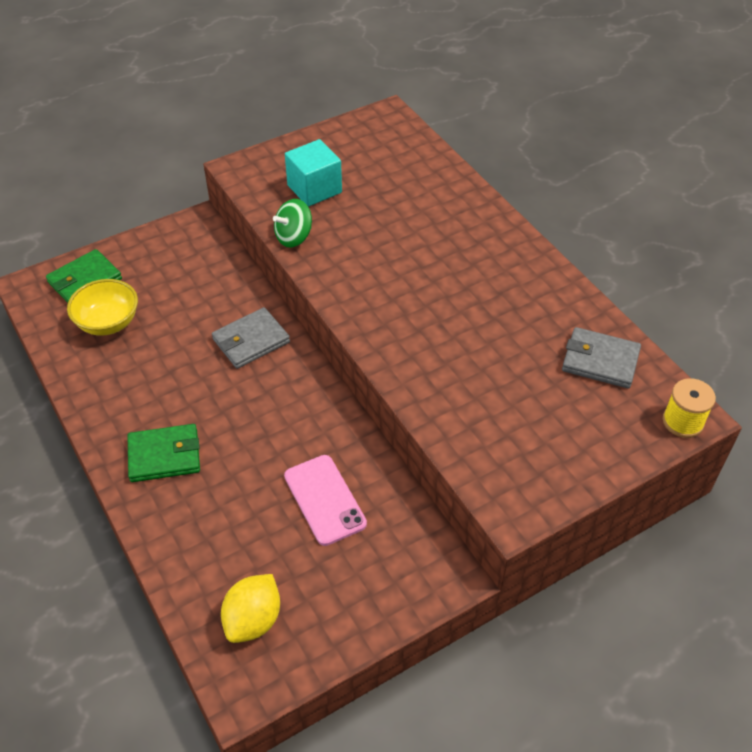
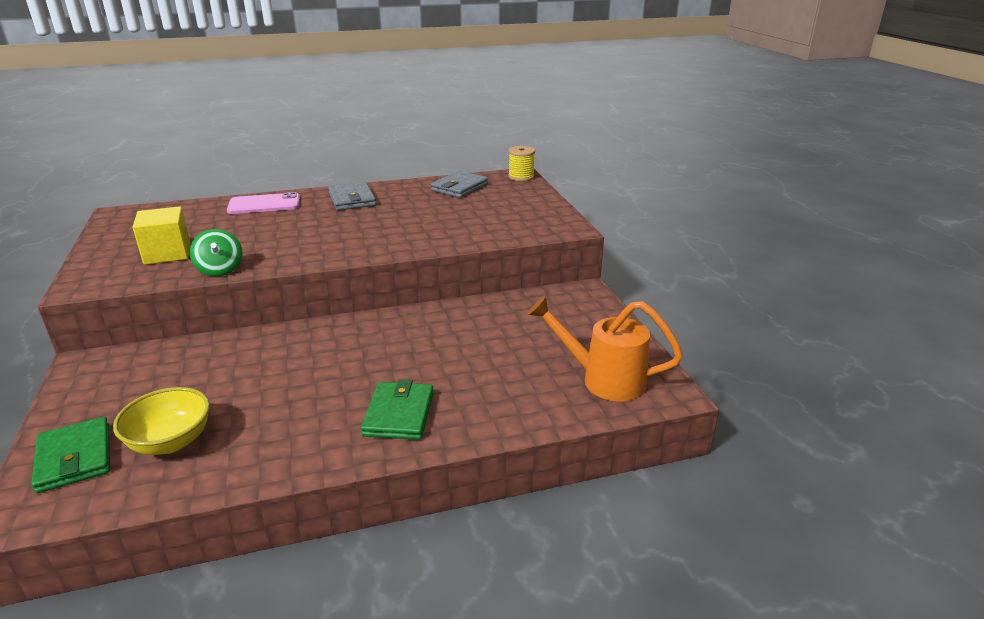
camera: 75 degrees left, 20 degrees down
(251, 341) = (291, 347): grey wallet -> grey wallet (352, 199)
(253, 620) = (602, 379): yellow lemon -> orange watering can
(314, 189) = (167, 253): turquoise cube -> yellow cube
(325, 499) = (496, 331): pink phone -> pink phone (264, 204)

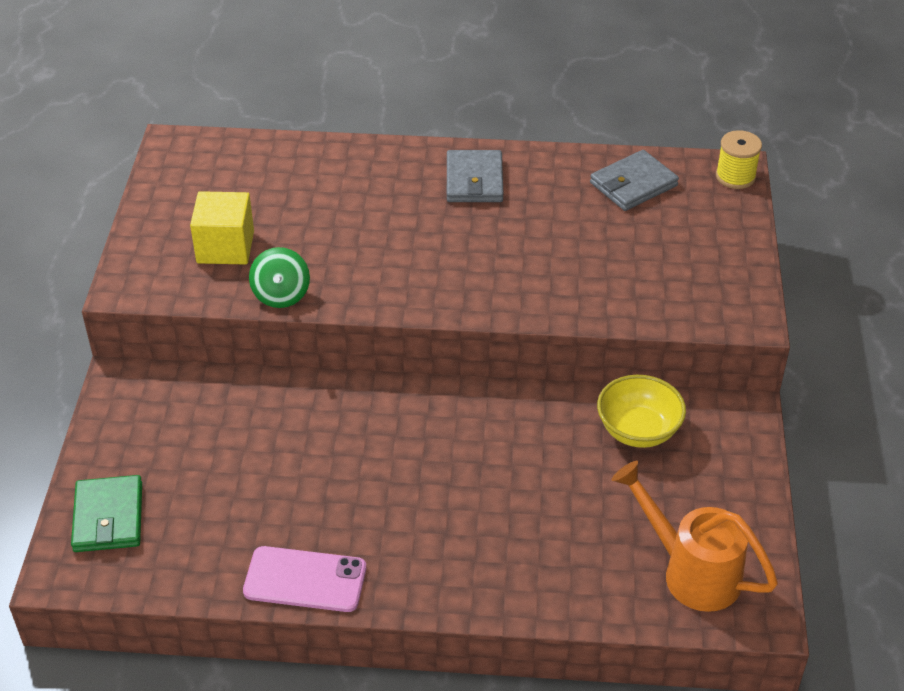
camera: 20 degrees right, 15 degrees up
(171, 442) = (199, 523): yellow bowl -> yellow bowl (638, 430)
(264, 204) = (357, 165): pink phone -> pink phone (305, 579)
(399, 414) = (438, 554): green wallet -> none

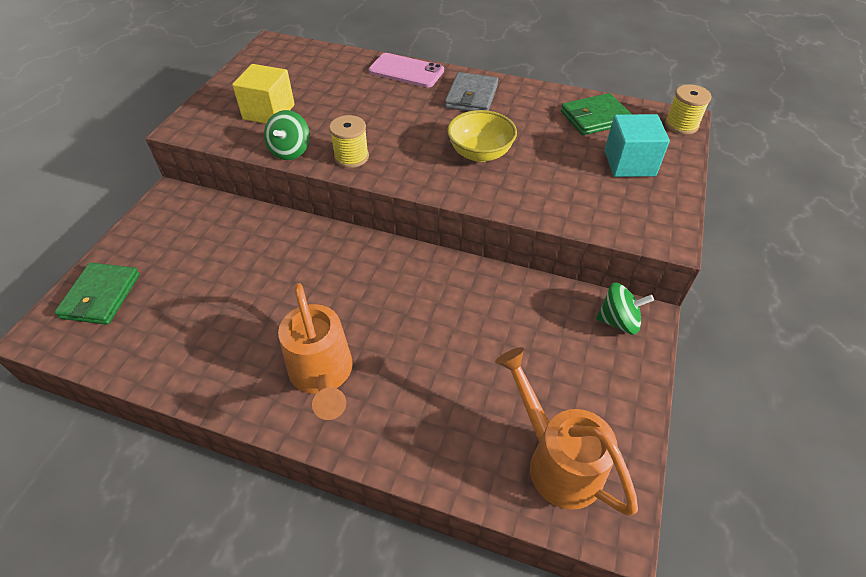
camera: 15 degrees right, 5 degrees up
(305, 579) = (218, 384): pink phone -> pink phone (406, 71)
(360, 289) = (351, 157): none -> yellow spool
(418, 546) = (322, 376): none -> orange watering can
(633, 184) = (595, 117): grey wallet -> green wallet
(638, 430) = (546, 314): yellow bowl -> yellow bowl (480, 153)
(688, 237) = (629, 163): none -> turquoise cube
(717, 421) = (618, 321): none -> green spinning top

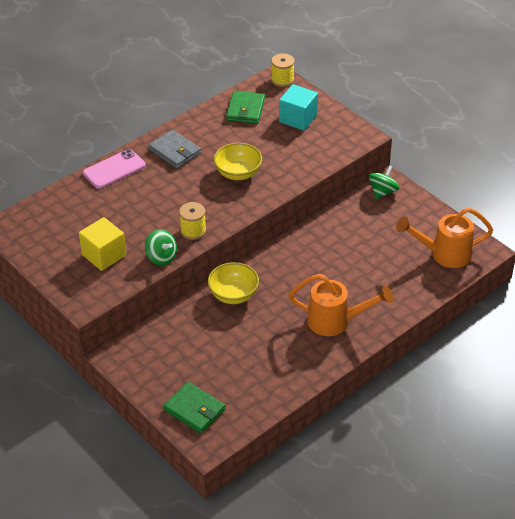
camera: 60 degrees left, 5 degrees down
(314, 251) = (233, 295): none -> yellow bowl

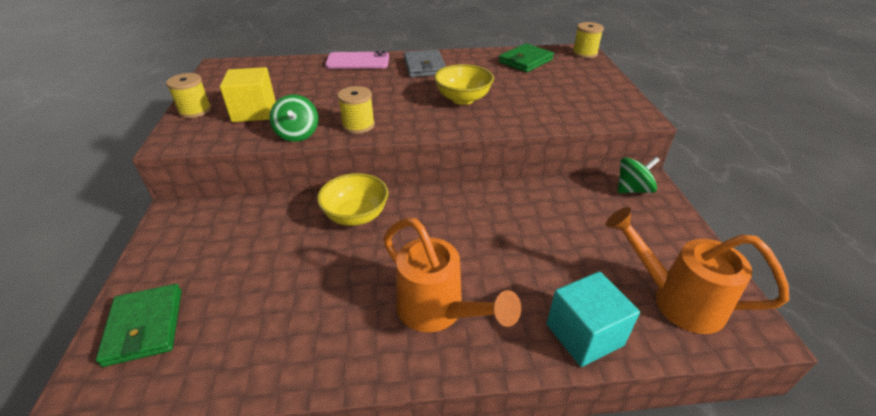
camera: 35 degrees right, 5 degrees down
(58, 275) = (195, 110): none -> yellow spool
(298, 118) = (573, 81): turquoise cube -> turquoise cube (584, 334)

